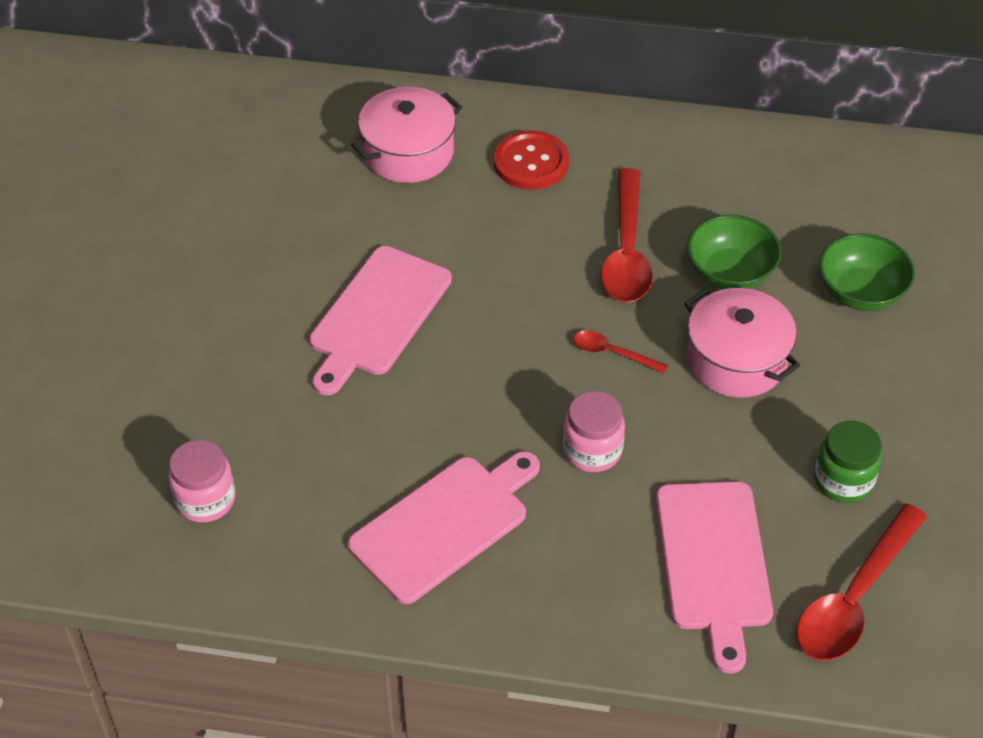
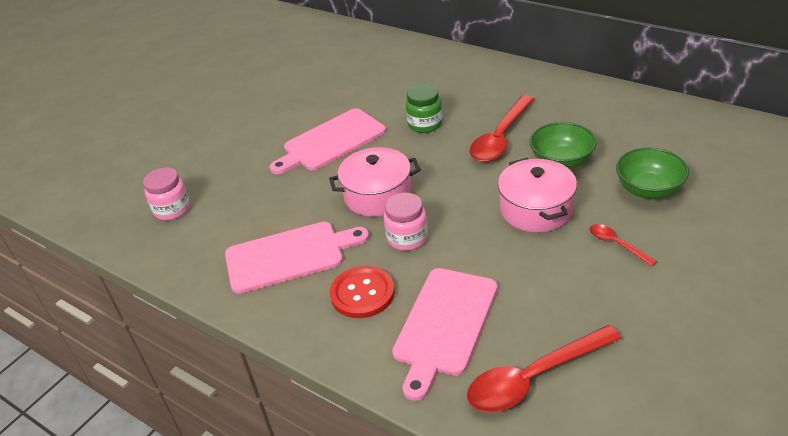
camera: 30 degrees right, 10 degrees down
(408, 152) = (404, 70): pink pot -> pink pot (377, 195)
(531, 162) = (471, 85): red button -> red button (362, 293)
(612, 353) = (456, 188): red spoon -> red spoon (616, 244)
(843, 480) = (570, 299): green jar -> green jar (425, 124)

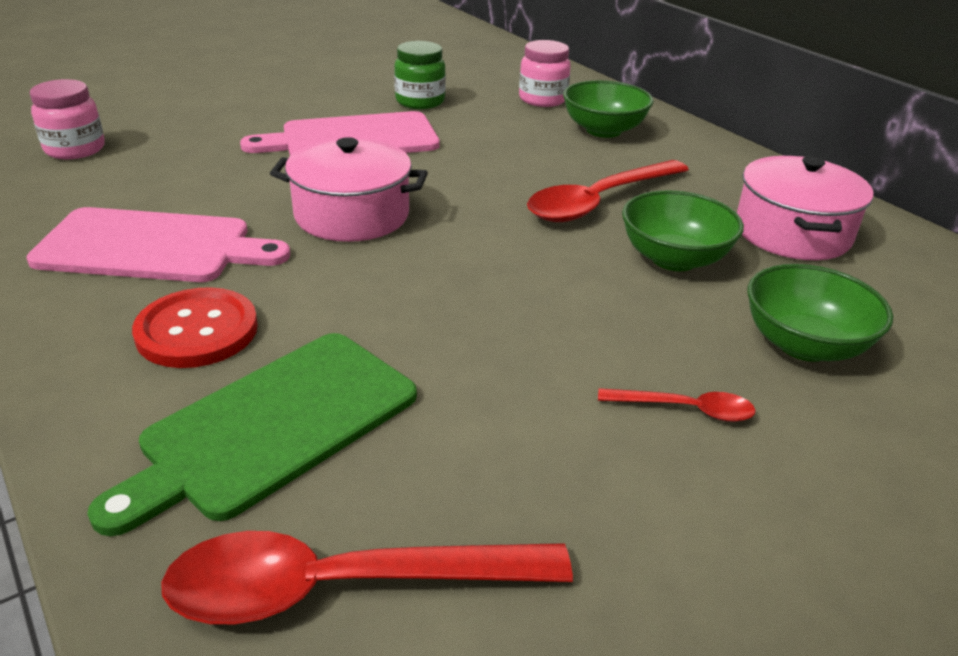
camera: 15 degrees right, 5 degrees down
(407, 238) = (340, 281): pink jar -> pink jar (542, 99)
(425, 124) = (500, 156): green jar -> green jar (420, 101)
(444, 325) = (273, 425): pink cutting board -> green cutting board
(468, 84) = (603, 130): none -> green bowl
(536, 209) = (579, 309): pink pot -> pink pot (792, 233)
(616, 244) = (685, 409): red spoon -> red spoon turned 120 degrees clockwise

